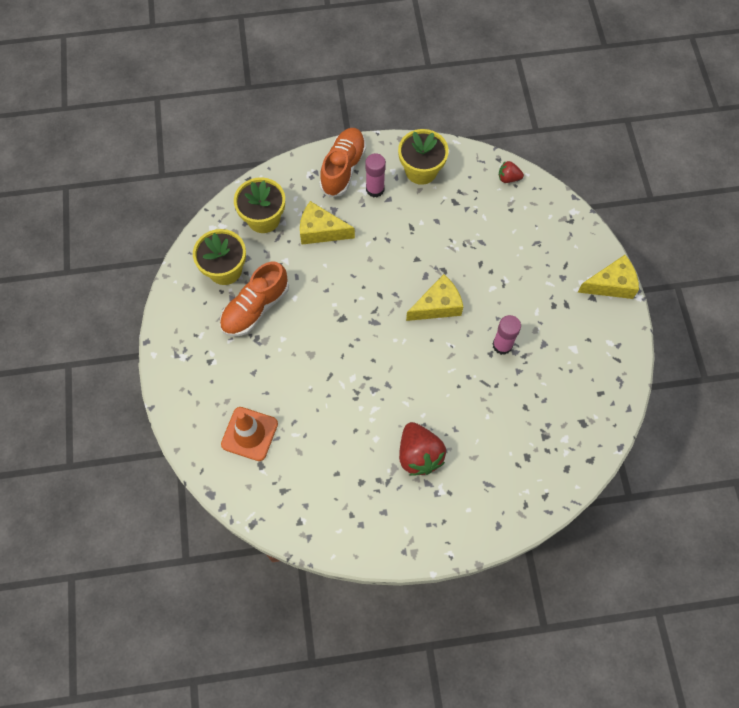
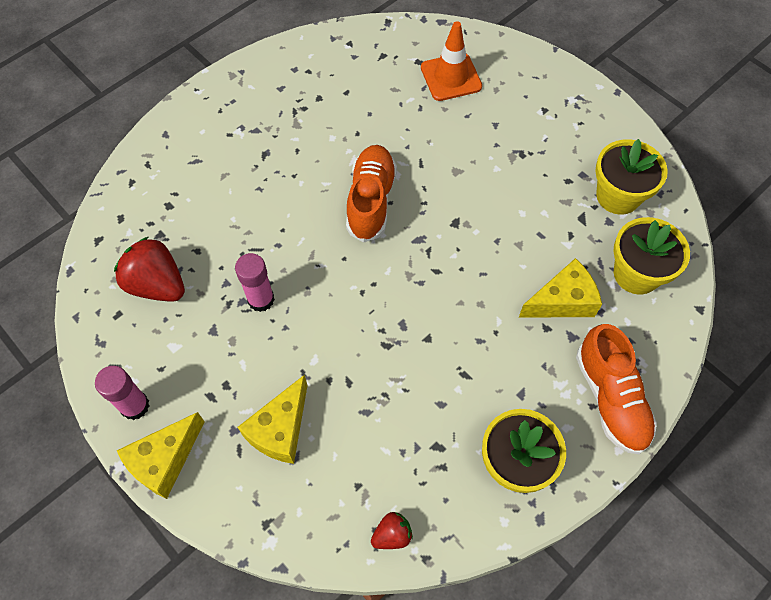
camera: 145 degrees right, 5 degrees down
(255, 308) = (550, 179): orange shoe -> orange shoe (371, 201)
(375, 189) = (548, 396): pink glue stick -> pink glue stick (135, 406)
(419, 455) = (280, 147): red strawberry -> red strawberry (157, 285)
(437, 305) = (363, 299): yellow cheese -> yellow cheese (280, 429)

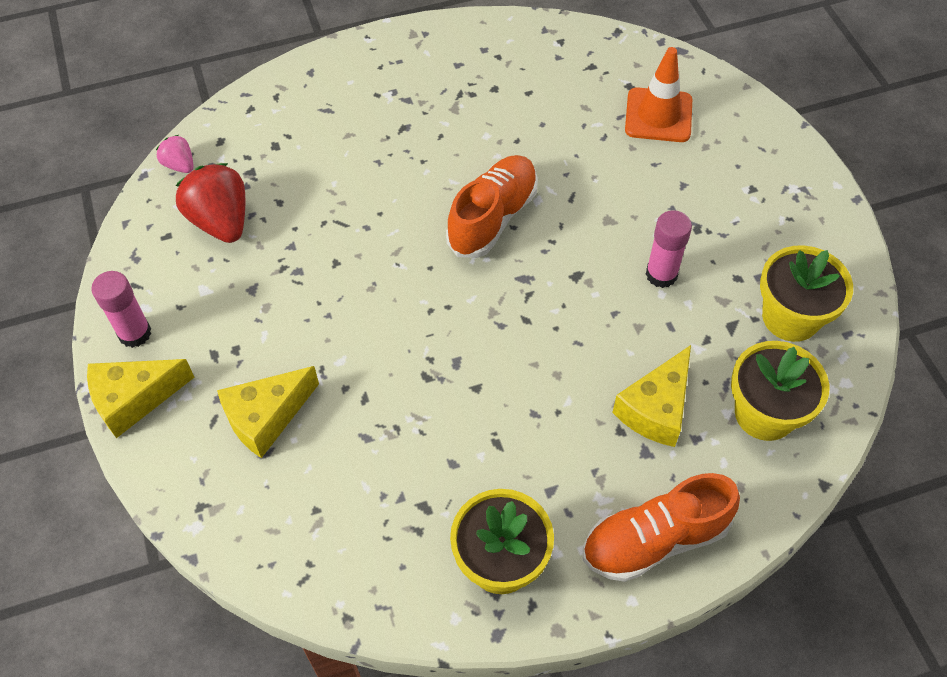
camera: 25 degrees right, 5 degrees down
(97, 251) = (179, 165): none -> pink strawberry
(261, 299) = (318, 276): pink glue stick -> pink glue stick (661, 274)
(392, 535) = (324, 577): red strawberry -> none
(562, 301) = (656, 409): yellow cheese -> yellow cheese turned 120 degrees clockwise
(610, 398) = (654, 540): orange shoe -> orange shoe turned 60 degrees clockwise

